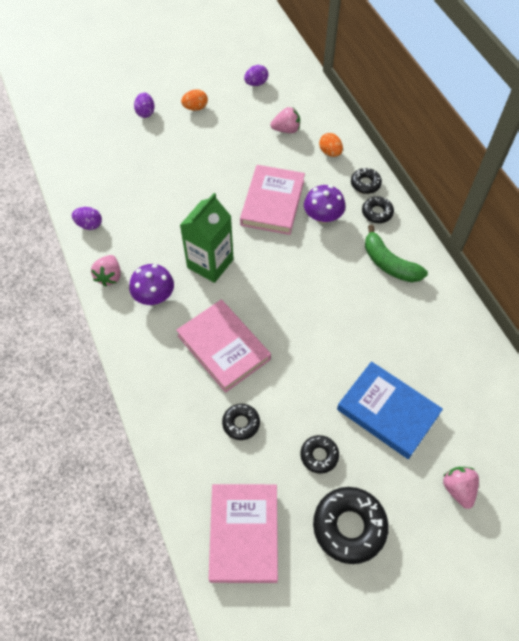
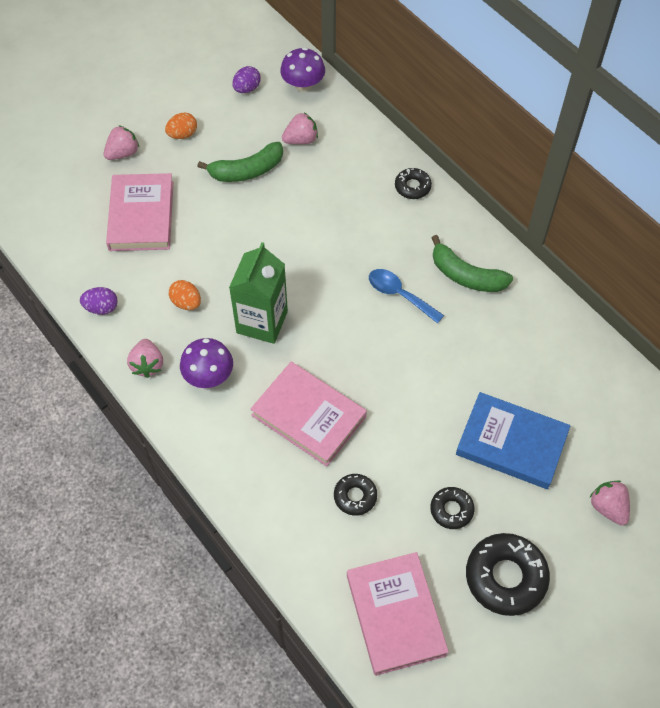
camera: 15 degrees left, 0 degrees up
(145, 112) = (123, 153): purple egg -> pink strawberry
(236, 145) = (247, 171): none -> green banana
(272, 202) = (312, 233): pink book -> pink book (141, 216)
(323, 217) = (375, 237): purple mushroom -> purple mushroom (303, 85)
(329, 267) = (399, 295): none -> blue spoon
(330, 152) = (361, 157): orange egg -> orange egg (186, 303)
(377, 212) = (435, 218): black donut -> none

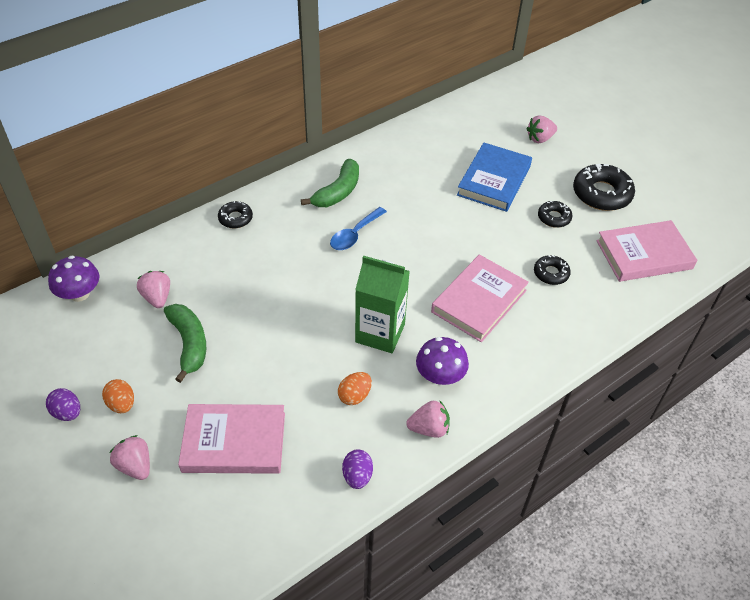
camera: 90 degrees left, 10 degrees down
(247, 89) = (69, 343): purple egg -> purple egg (67, 413)

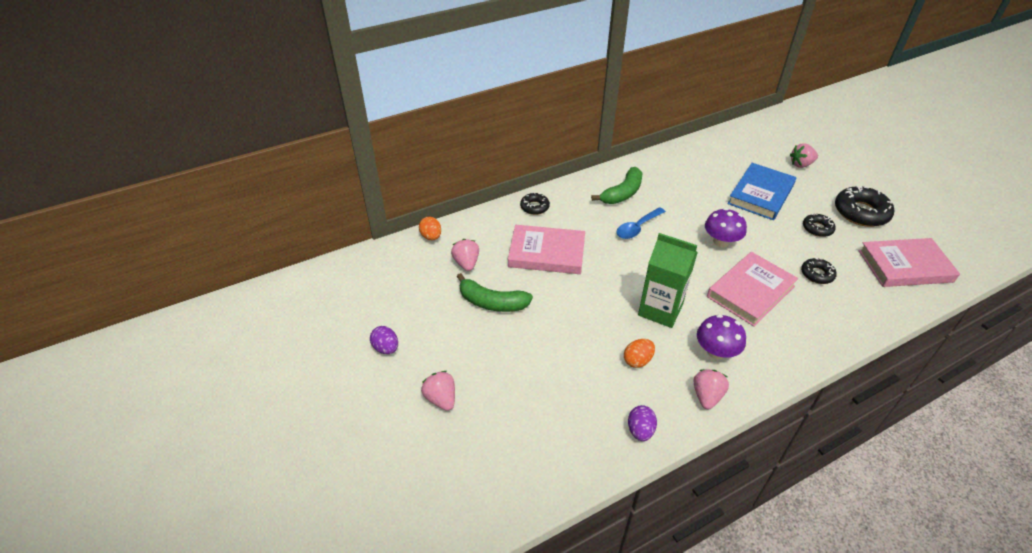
camera: 10 degrees right, 5 degrees down
(79, 294) = (402, 254): purple mushroom -> purple mushroom (721, 241)
(121, 404) = (432, 346): orange egg -> orange egg (431, 237)
(189, 344) = (492, 302): green banana -> green banana turned 120 degrees clockwise
(234, 442) = (528, 388): pink book -> pink book (546, 253)
(429, 428) = (707, 396): pink strawberry -> pink strawberry turned 75 degrees counterclockwise

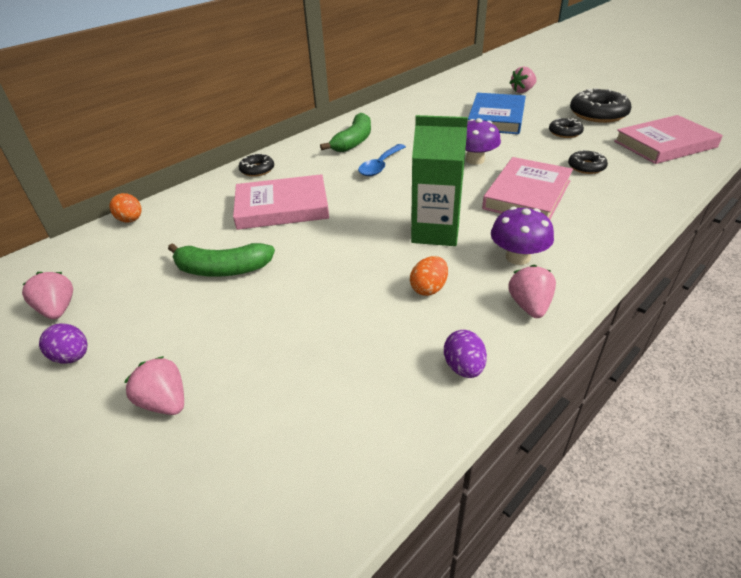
camera: 15 degrees left, 5 degrees down
(466, 263) = (181, 237): pink strawberry -> pink strawberry (58, 309)

